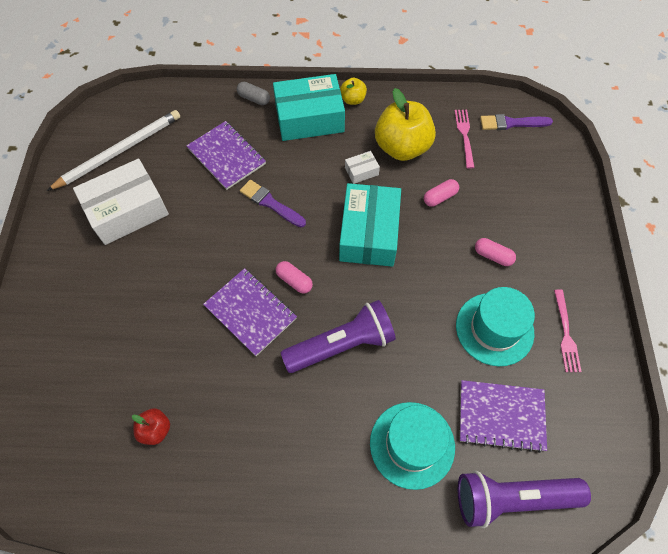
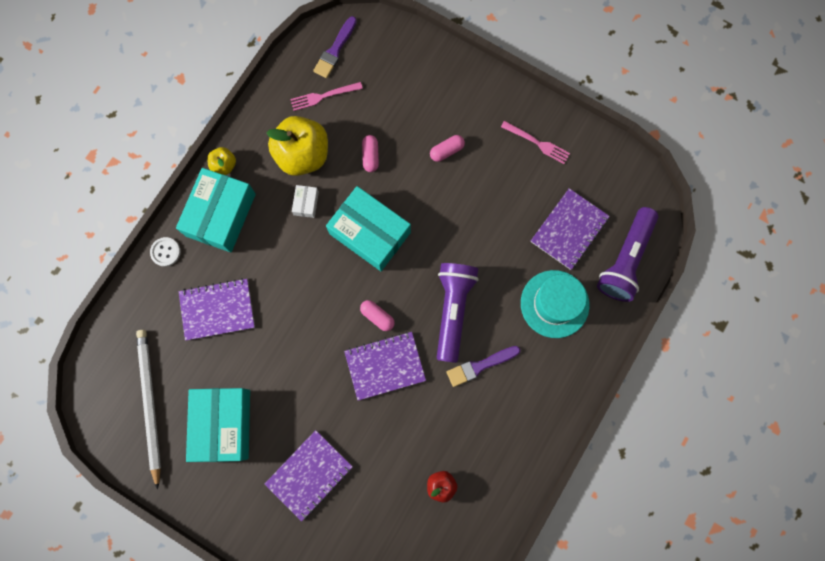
camera: 60 degrees left, 15 degrees up
(112, 302) = (309, 475): none -> purple notebook
(127, 210) = (223, 424): white box -> turquoise box
(254, 98) = (165, 252): grey capsule -> white button
(270, 203) = (291, 297): purple brush -> purple brush (480, 366)
(294, 281) = (377, 316): pink capsule -> pink capsule turned 60 degrees clockwise
(464, 135) = (323, 96): pink fork -> pink fork turned 45 degrees counterclockwise
(494, 329) = (505, 190): turquoise hat -> none

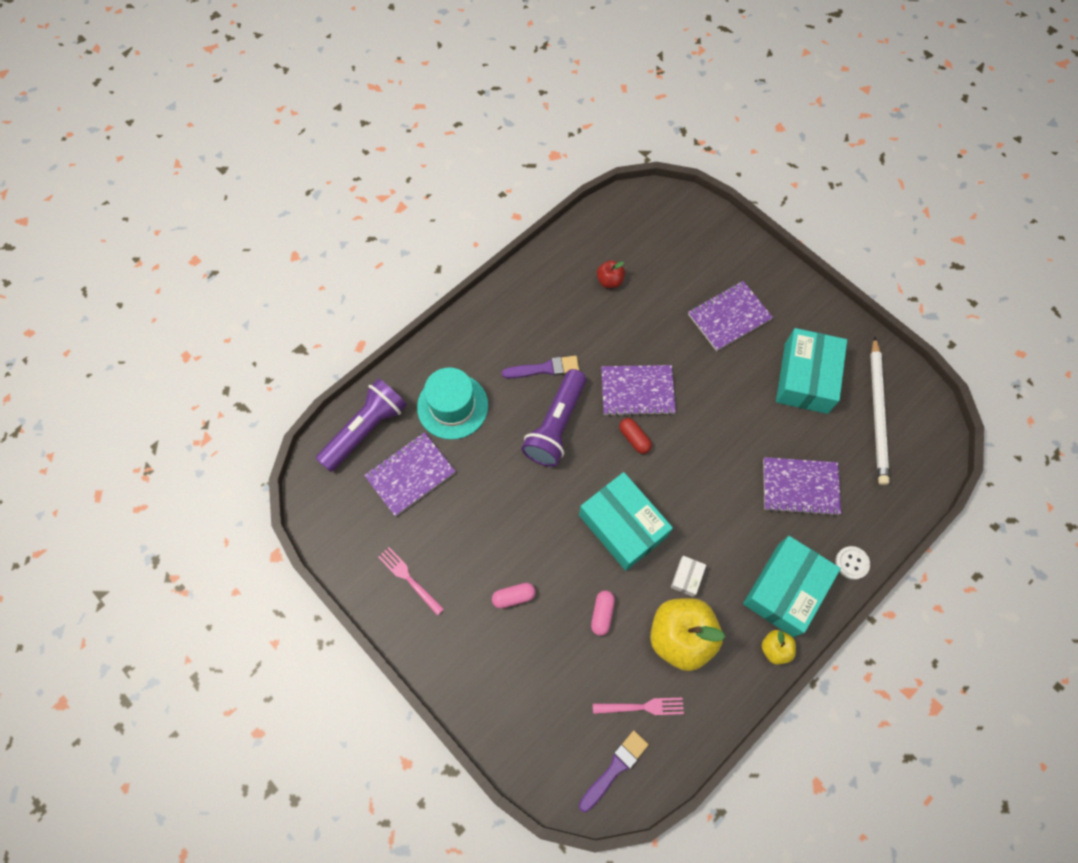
camera: 165 degrees left, 10 degrees down
(377, 316) = (634, 438): pink capsule -> red capsule

